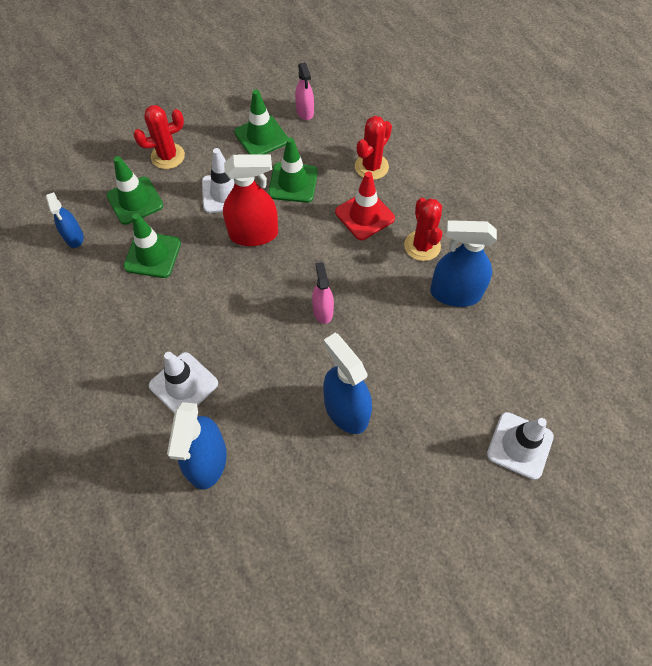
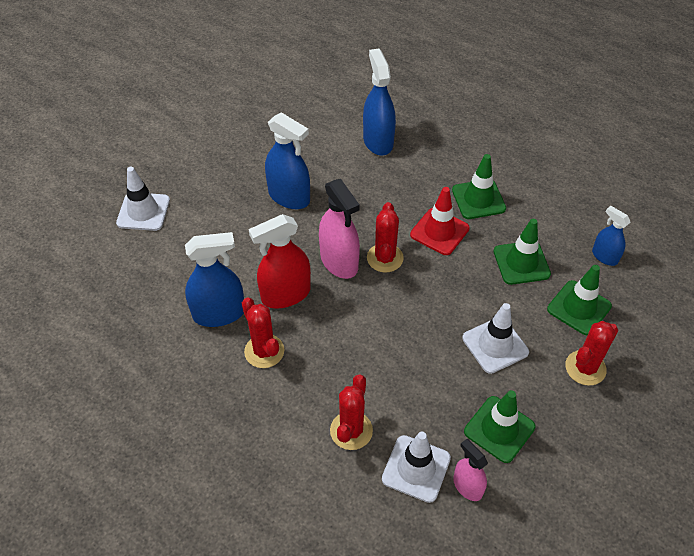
camera: 160 degrees right, 10 degrees down
(183, 384) = (425, 178): white traffic cone -> white traffic cone (416, 468)
(253, 234) = (440, 311): red spray bottle -> red spray bottle (286, 294)
(276, 300) = (385, 258): none -> red cactus
(293, 183) = (430, 380): green traffic cone -> green traffic cone (478, 199)
(323, 311) = (339, 262): pink spray bottle -> pink spray bottle, size x1.71
(364, 215) = (336, 366): red traffic cone -> red traffic cone (439, 231)

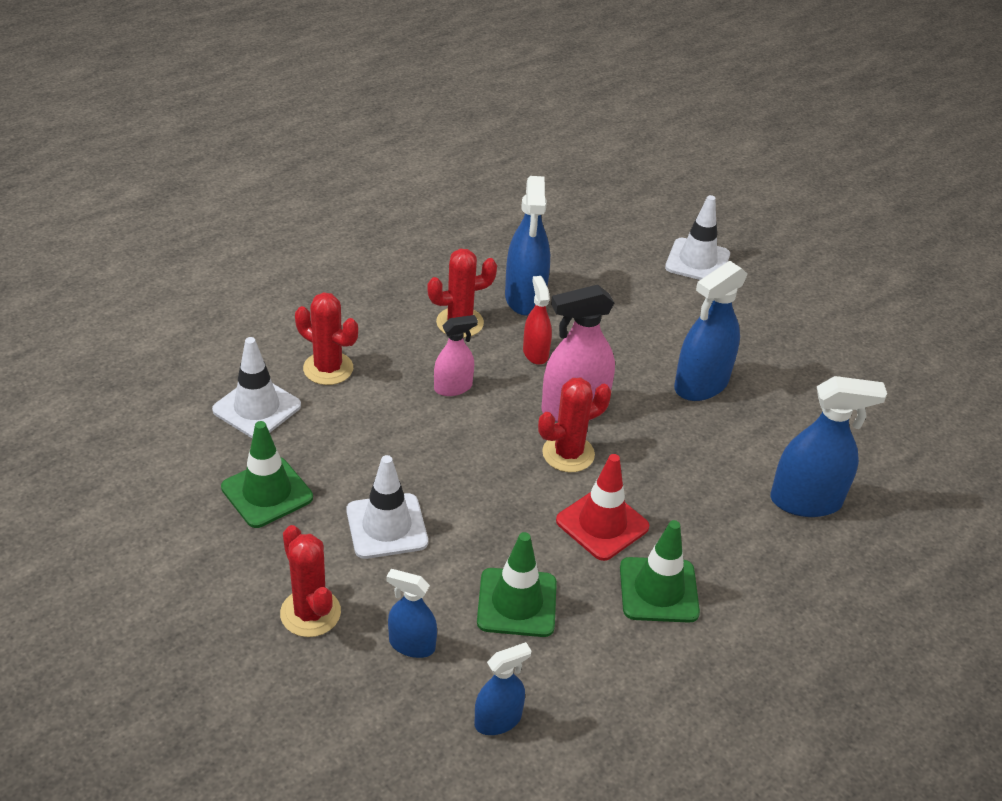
camera: 100 degrees right, 10 degrees down
(286, 294) = (535, 353): red spray bottle -> red spray bottle, size x0.58
(385, 258) = (568, 454): red cactus -> red cactus turned 45 degrees counterclockwise
(467, 486) = (213, 443): pink spray bottle -> pink spray bottle (453, 387)
(579, 308) = (412, 644): green traffic cone -> blue spray bottle

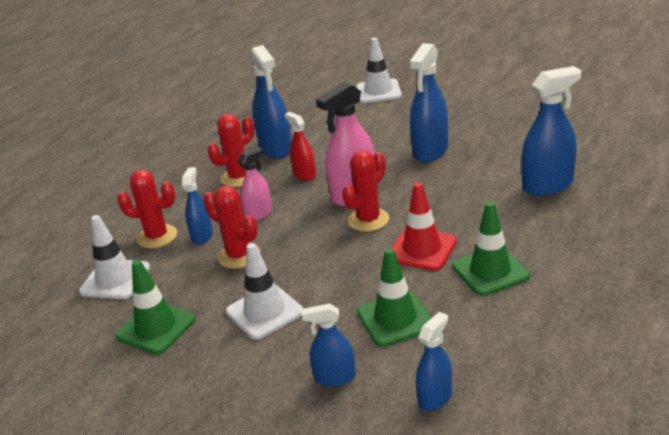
camera: 15 degrees left, 10 degrees down
(310, 613) = (240, 390): red cactus -> red cactus (239, 256)
(376, 390) = (202, 236): none -> blue spray bottle

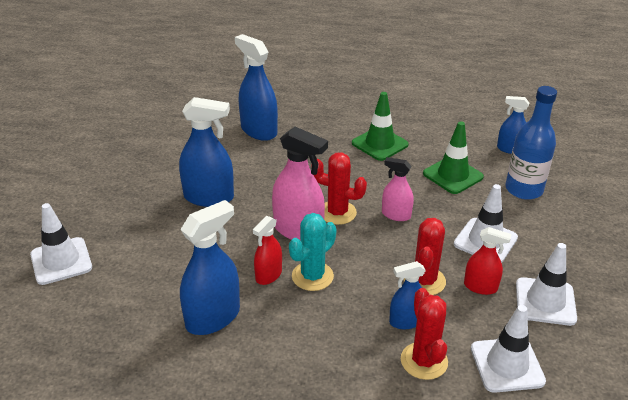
camera: 115 degrees left, 5 degrees up
(156, 328) = (545, 301): green traffic cone -> white traffic cone
(206, 289) = (480, 287): none -> red spray bottle
(238, 177) = (285, 331): red cactus -> none
(259, 214) = (352, 289): pink spray bottle -> pink spray bottle (396, 215)
(288, 195) = (312, 276): none -> turquoise cactus
(335, 377) = (524, 190): blue spray bottle -> blue bottle
(422, 249) = (367, 177): red traffic cone -> none

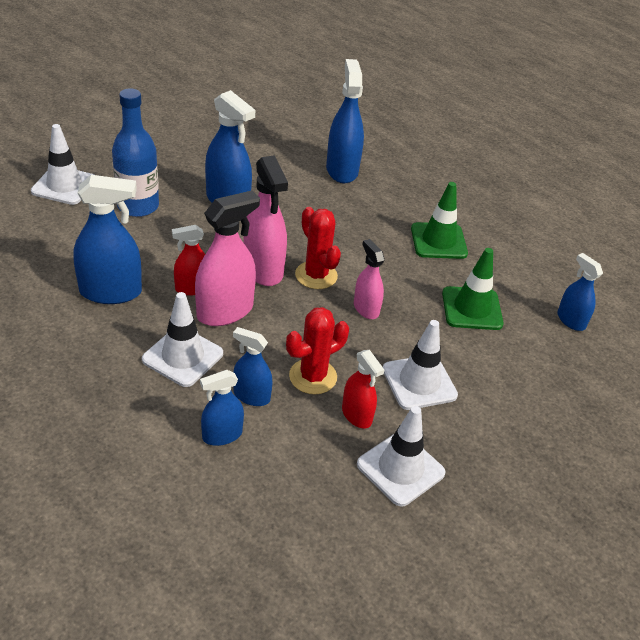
camera: 35 degrees right, 5 degrees up
(312, 276) = (225, 311): turquoise cactus -> pink spray bottle
(424, 361) = (222, 435): red cactus -> blue spray bottle
(507, 365) = (287, 490): white traffic cone -> white traffic cone (183, 356)
(524, 190) = (528, 364): blue bottle -> blue bottle (138, 206)

